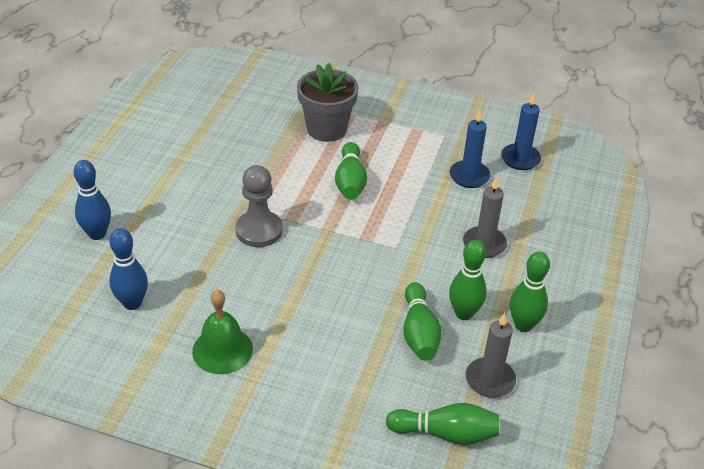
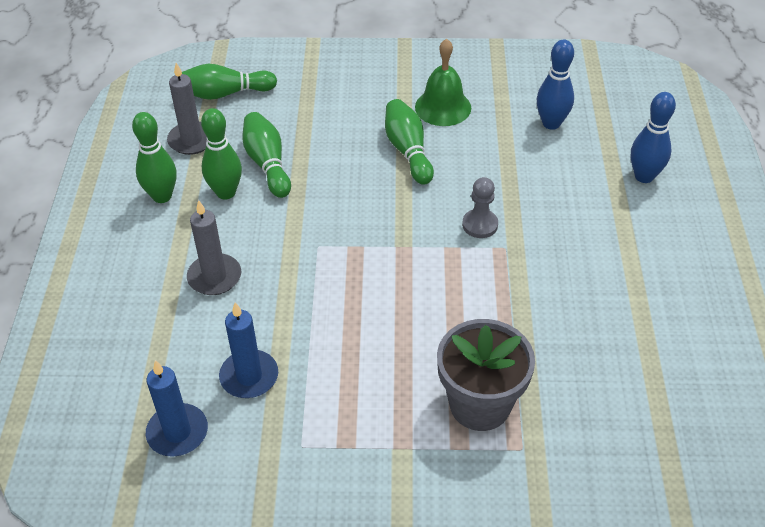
camera: 165 degrees right, 5 degrees up
(259, 230) = (480, 225): grey pawn -> grey pawn, size x0.65
(350, 181) = (406, 321): green bowling pin -> green bowling pin (408, 151)

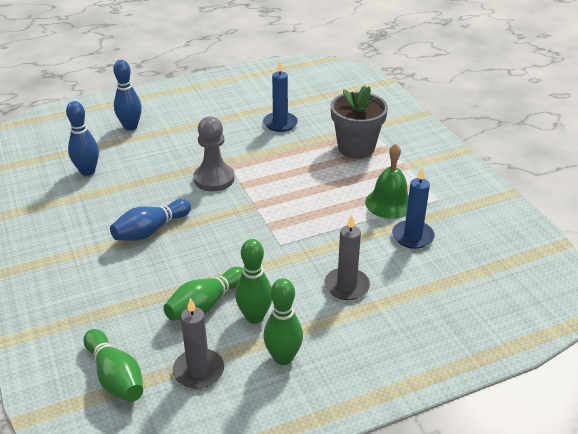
camera: 115 degrees left, 10 degrees down
(177, 432) = (477, 251): blue candle -> blue candle (280, 123)
(408, 151) = (150, 230): green bowling pin -> blue bowling pin
(443, 107) = (86, 227): green bell -> green bell (389, 203)
(480, 225) = (214, 179): grey pawn -> grey pawn, size x1.55

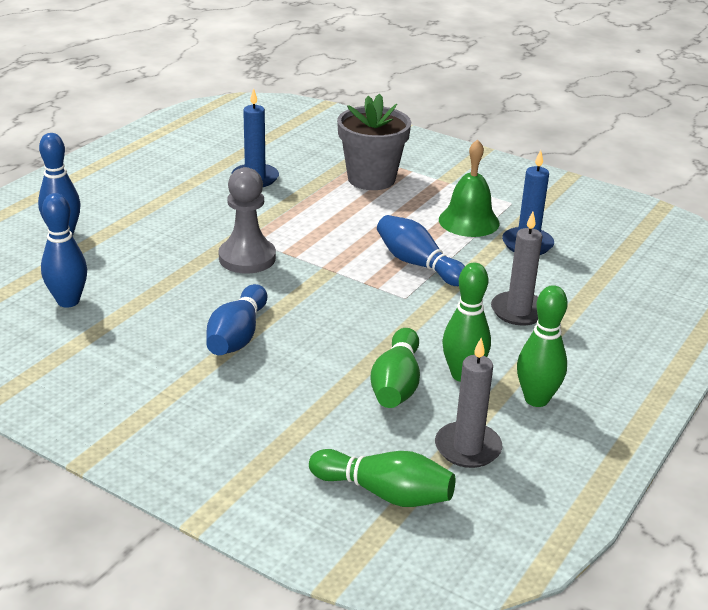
camera: 35 degrees left, 5 degrees down
(316, 223) = (418, 264): none -> blue bowling pin

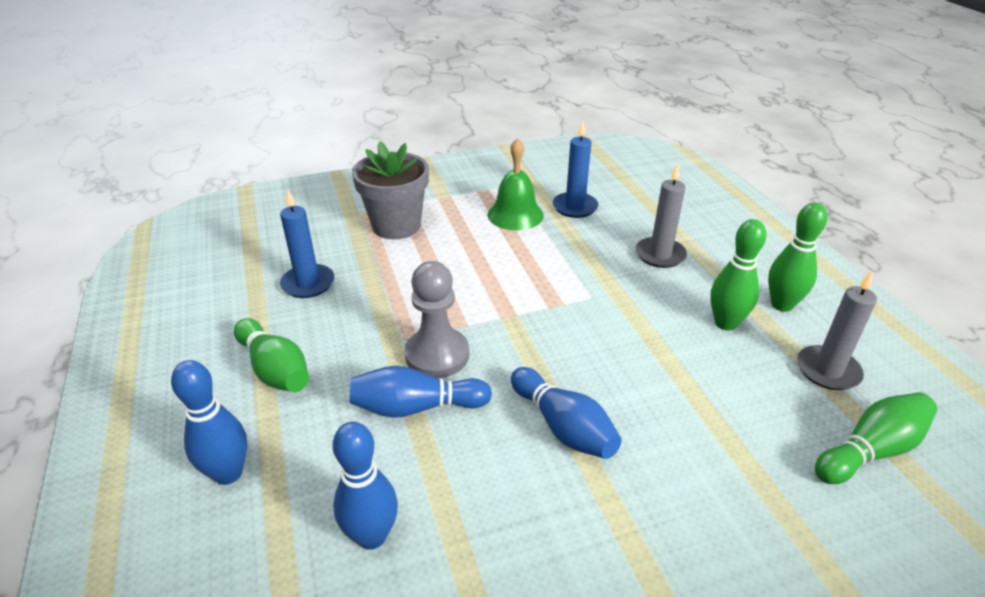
camera: 50 degrees left, 5 degrees up
(396, 384) = (715, 364): green bowling pin -> green bowling pin (275, 369)
(418, 264) = (550, 267): blue bowling pin -> blue bowling pin (416, 407)

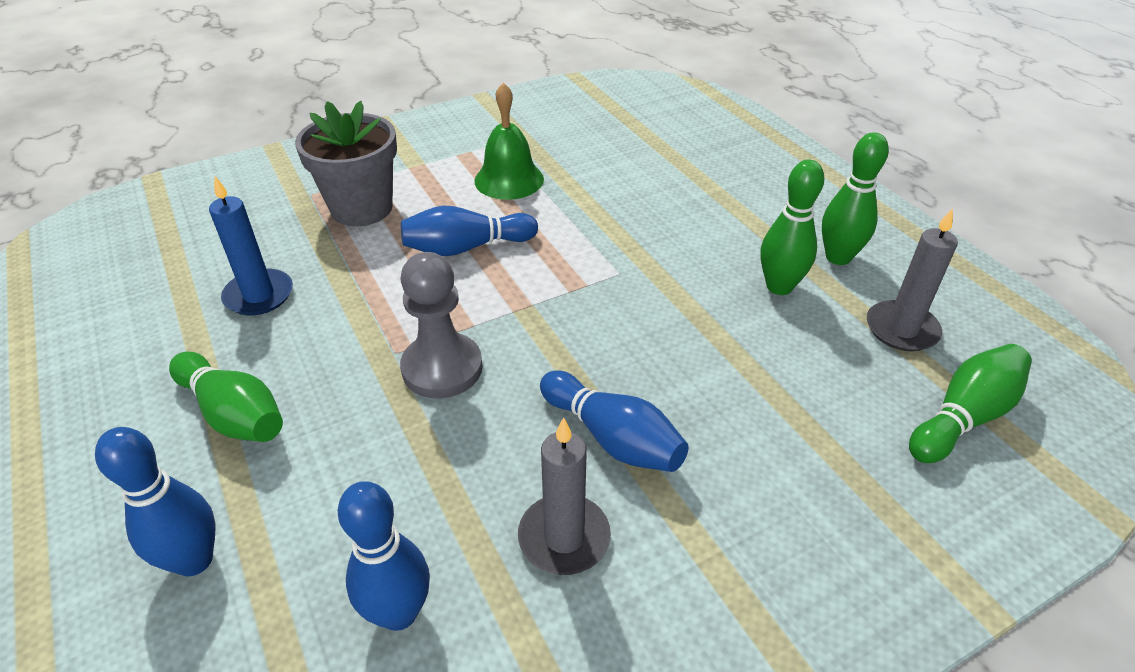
camera: 10 degrees left, 5 degrees up
(416, 407) = (427, 438): blue bowling pin -> blue bowling pin (466, 248)
(575, 207) = (579, 163): blue candle -> none
(660, 255) = (690, 212): grey candle -> grey candle (564, 537)

